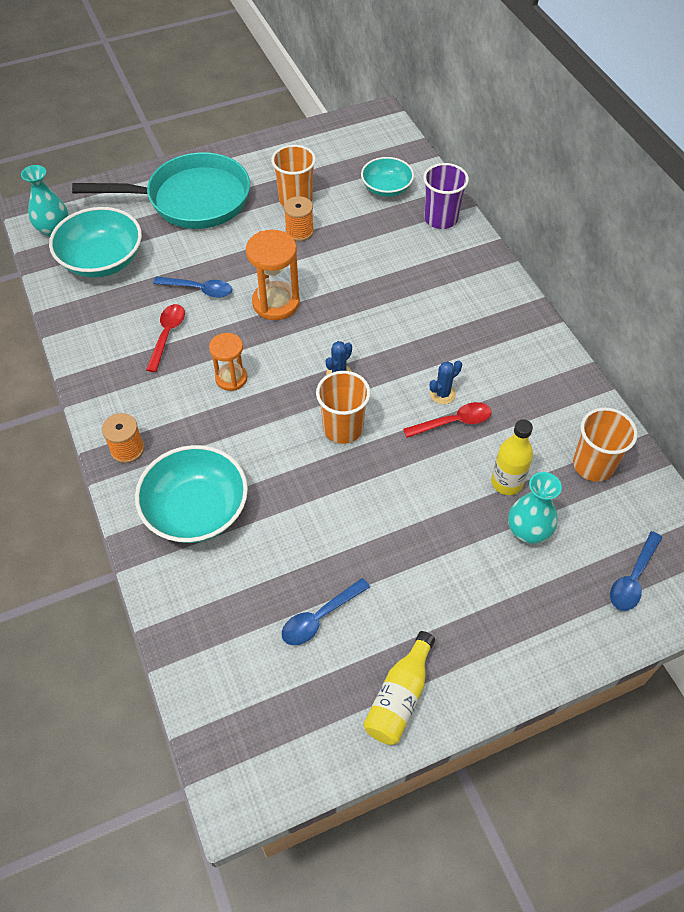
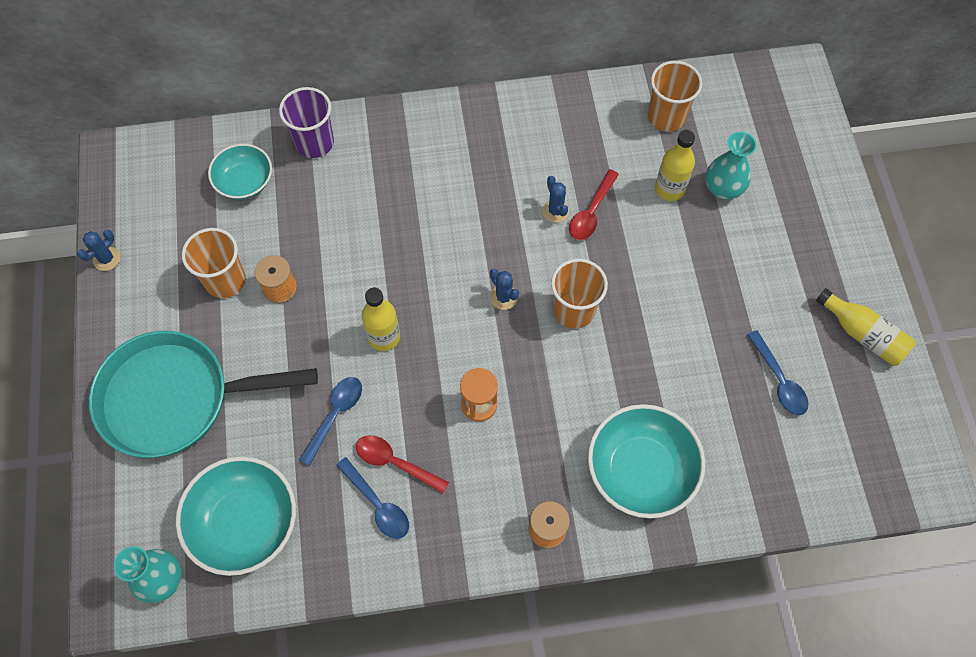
camera: 75 degrees left, 10 degrees up
(191, 200) = (176, 398): turquoise pan -> turquoise pan turned 105 degrees counterclockwise
(276, 303) = (384, 337): orange hourglass -> yellow bottle
(292, 136) = (106, 259): none -> blue cactus
(453, 422) = (591, 212): red spoon -> red spoon turned 150 degrees counterclockwise
(633, 578) = (782, 128): blue spoon -> blue spoon (377, 504)

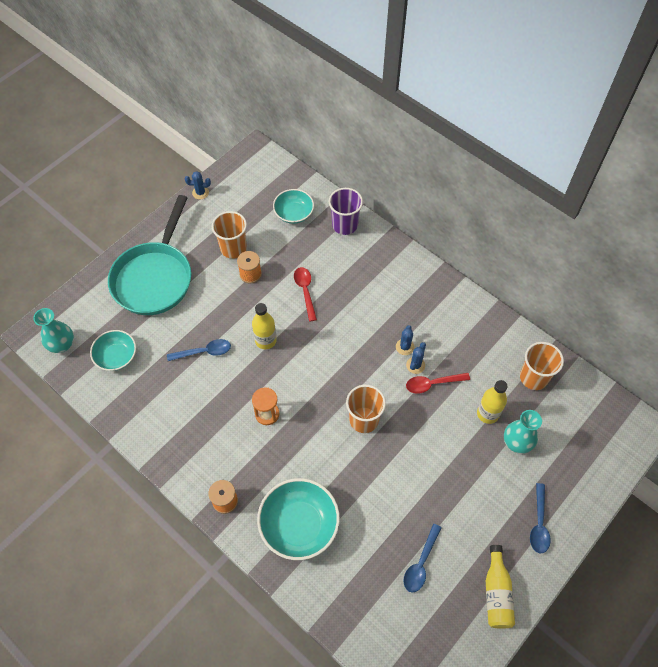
camera: 50 degrees right, 5 degrees down
(176, 398) = (155, 277): turquoise pan -> turquoise pan turned 120 degrees counterclockwise
(244, 523) = (116, 356): turquoise bowl -> turquoise bowl, size x0.63
(377, 504) = (173, 408): blue spoon -> blue spoon (539, 523)
(395, 463) = (202, 399): red spoon -> red spoon (305, 291)
(503, 297) = (339, 379): blue cactus -> blue cactus (405, 347)

